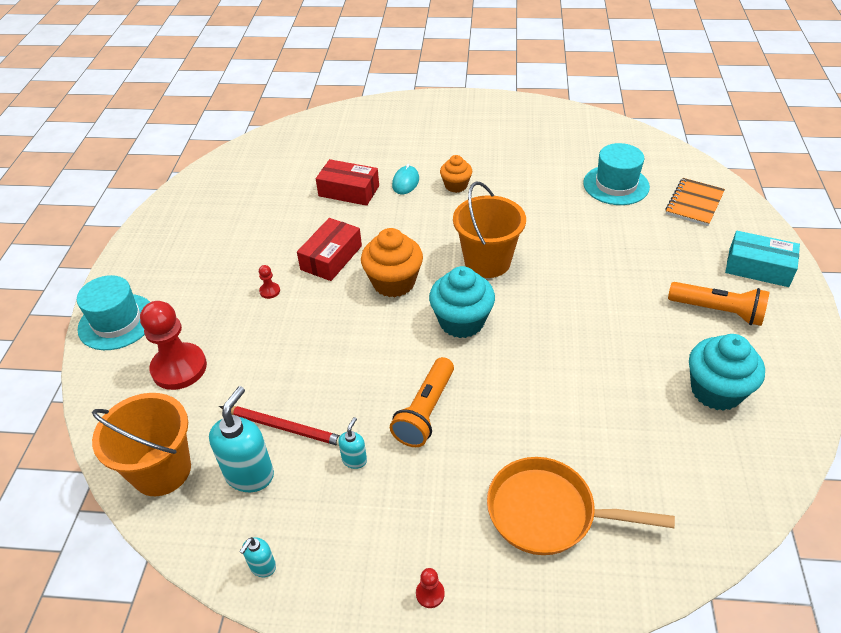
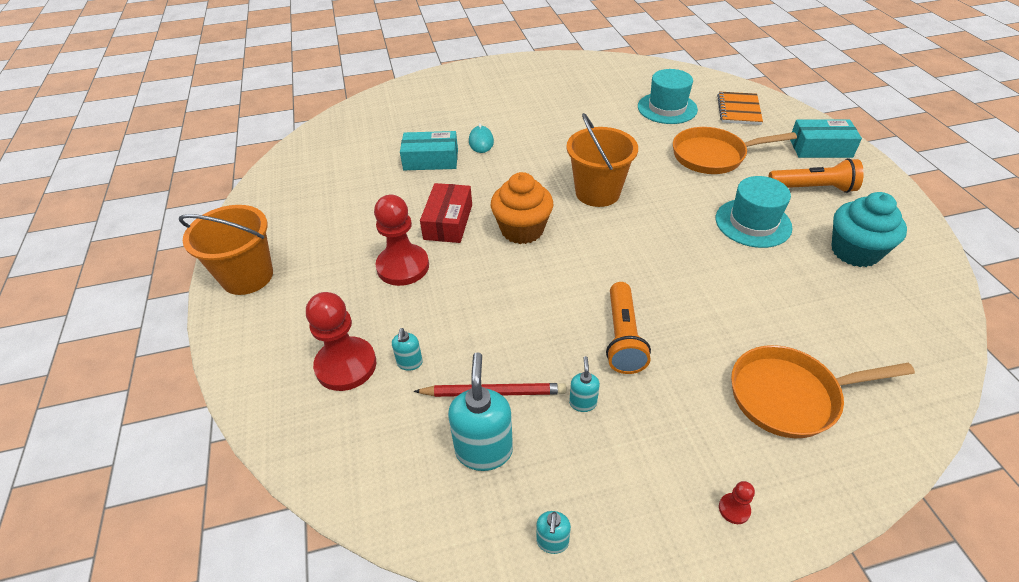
camera: 20 degrees left, 0 degrees up
(117, 322) = (249, 337): turquoise hat -> turquoise hat (753, 223)
(161, 470) = (384, 477): orange bucket -> orange bucket (247, 276)
(230, 381) = (410, 363): none -> turquoise soap dispenser
(270, 291) = (403, 266): red pawn -> red pawn, size x2.43
(349, 191) = (431, 160): red box -> turquoise box
(456, 185) = (529, 135): orange cupcake -> none
(461, 321) = (606, 249): turquoise cupcake -> none
(631, 250) = (713, 156): none -> orange pan

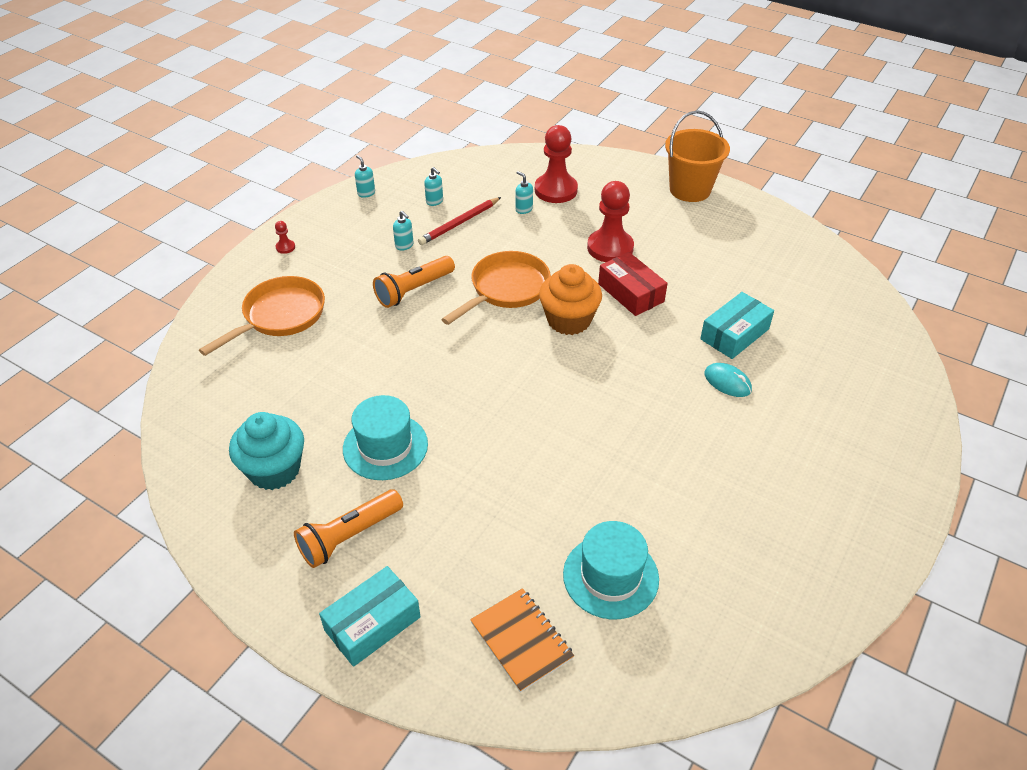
camera: 135 degrees right, 0 degrees up
(484, 450) = (434, 201): turquoise soap dispenser -> turquoise soap dispenser, size x0.51
(597, 192) = (552, 393): orange bucket -> none
(623, 337) = (413, 290): orange flashlight -> orange flashlight turned 90 degrees counterclockwise
(713, 156) = (487, 519): orange pan -> orange pan (506, 289)

